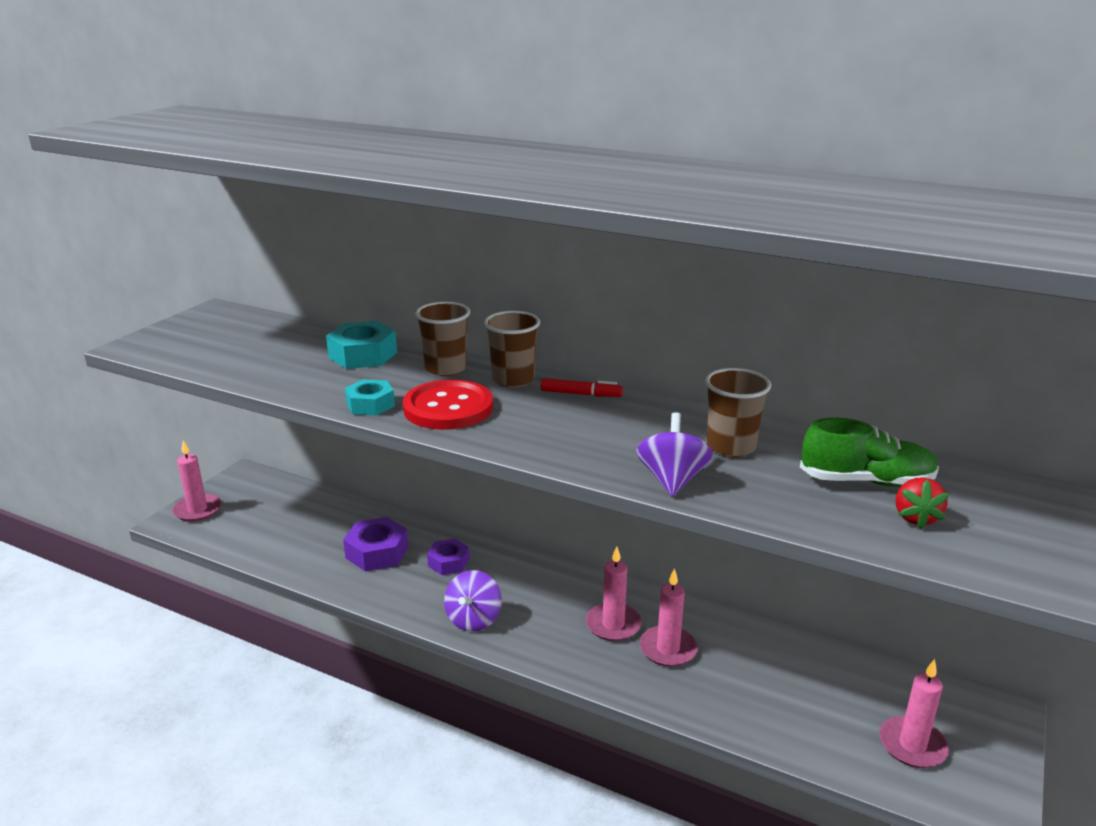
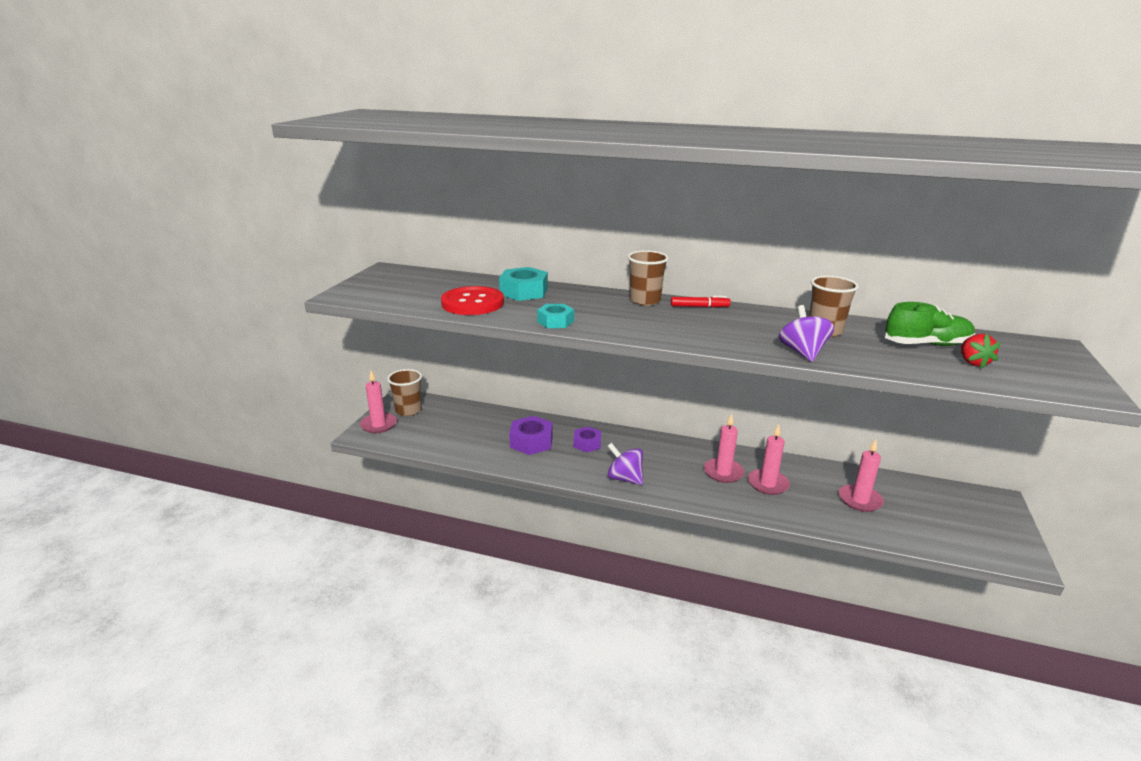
camera: 10 degrees left, 0 degrees up
(445, 369) = (591, 297): brown cup -> brown cup (408, 410)
(448, 408) = (613, 320): red button -> red button (472, 303)
(473, 619) = (624, 478): purple spinning top -> purple spinning top turned 120 degrees clockwise
(912, 745) = (953, 525): pink candle -> pink candle (860, 500)

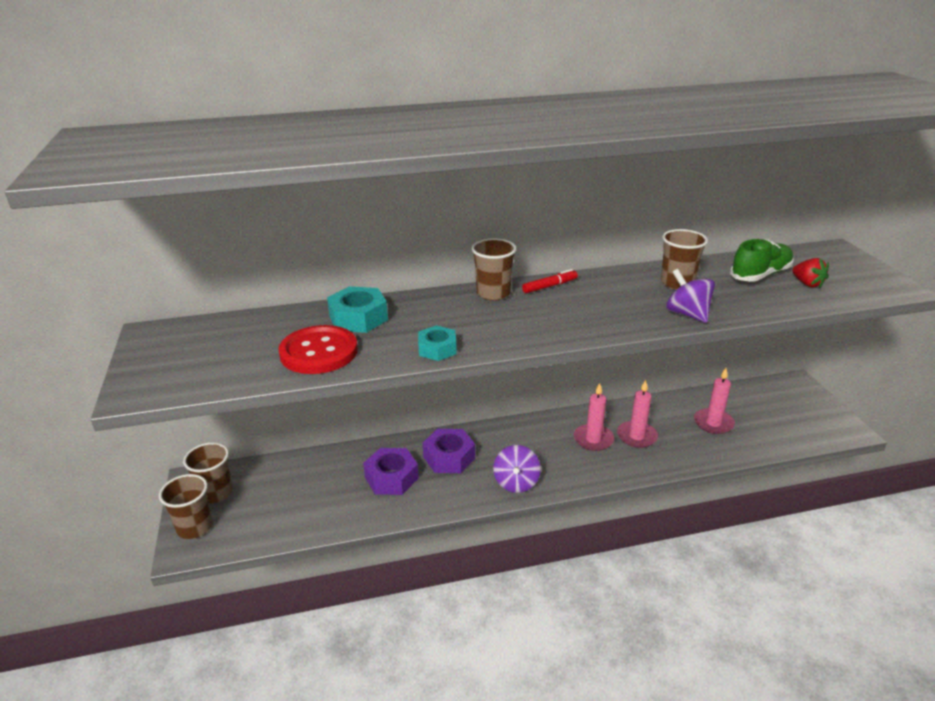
camera: 30 degrees left, 5 degrees up
(378, 425) = (194, 527): pink candle -> brown cup
(587, 443) = (449, 457): purple nut -> purple nut, size x1.52
(624, 478) = (516, 482): purple spinning top -> purple spinning top turned 90 degrees counterclockwise

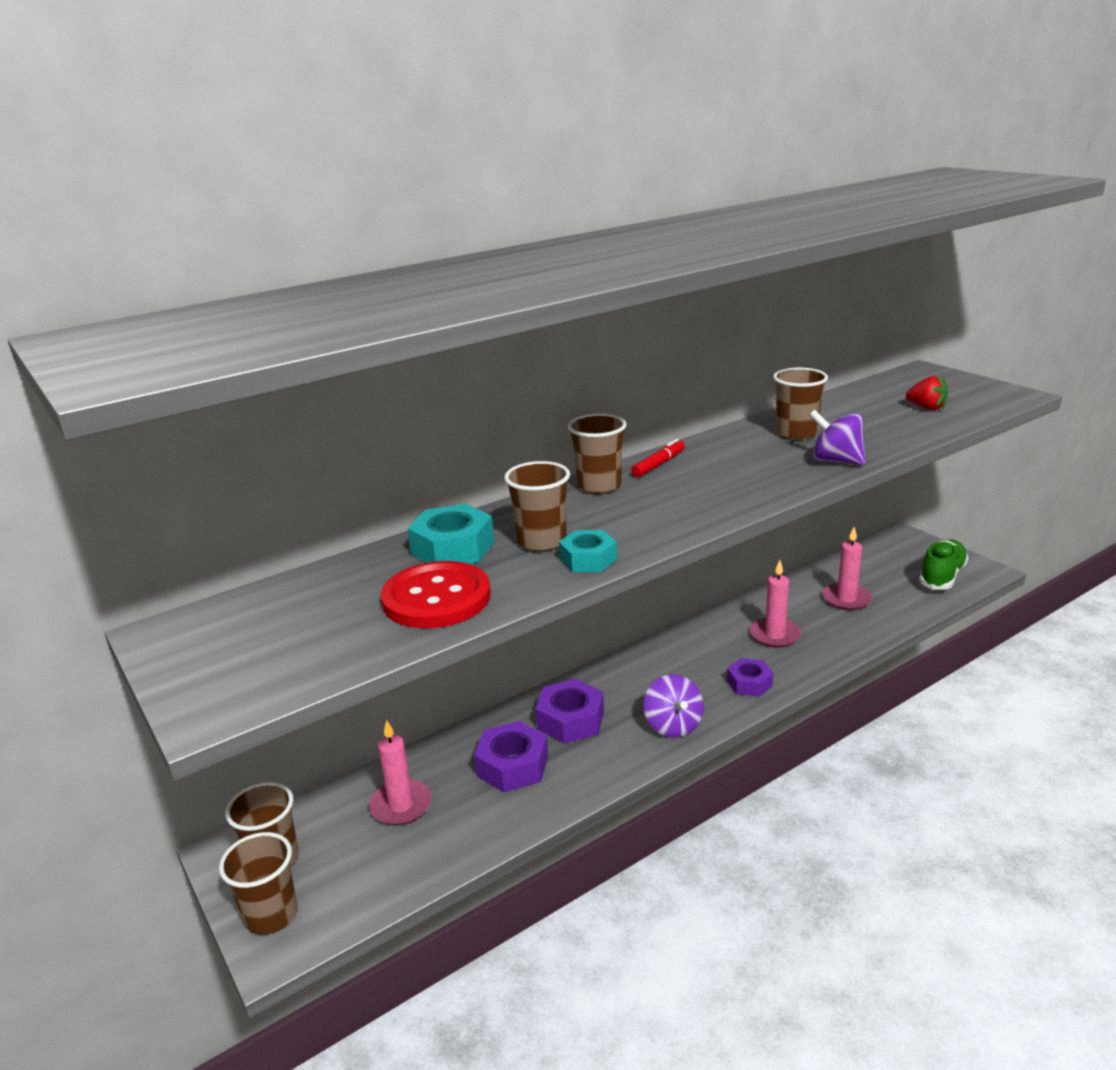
camera: 20 degrees left, 5 degrees down
(418, 327) = (541, 541): none -> brown cup
(592, 468) = (749, 683): none -> purple nut
(593, 439) = (729, 652): pink candle -> pink candle (401, 805)
(760, 275) = (873, 408): green shoe -> green shoe (942, 576)

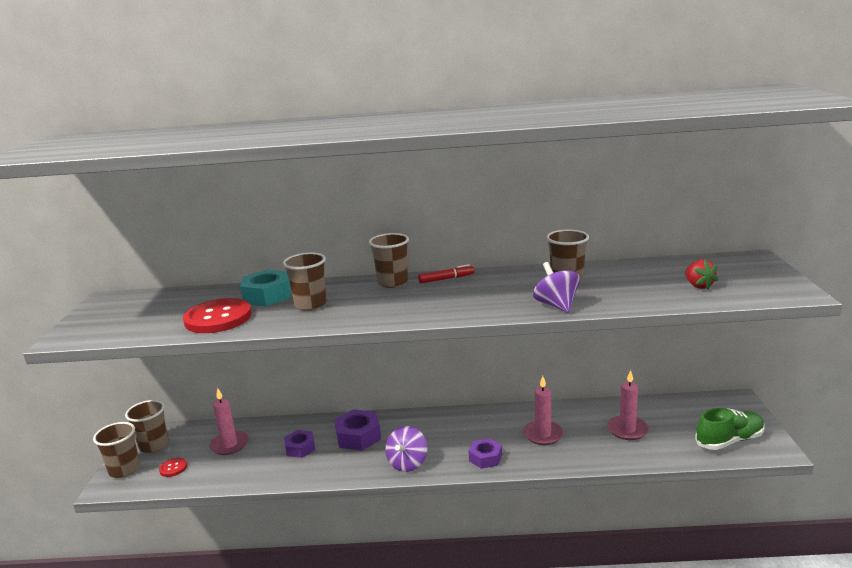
camera: 35 degrees right, 5 degrees down
(354, 874) = (173, 468): none -> red button
(512, 766) = (300, 448): purple nut -> purple nut, size x0.66
(588, 559) = (313, 321): turquoise nut -> none

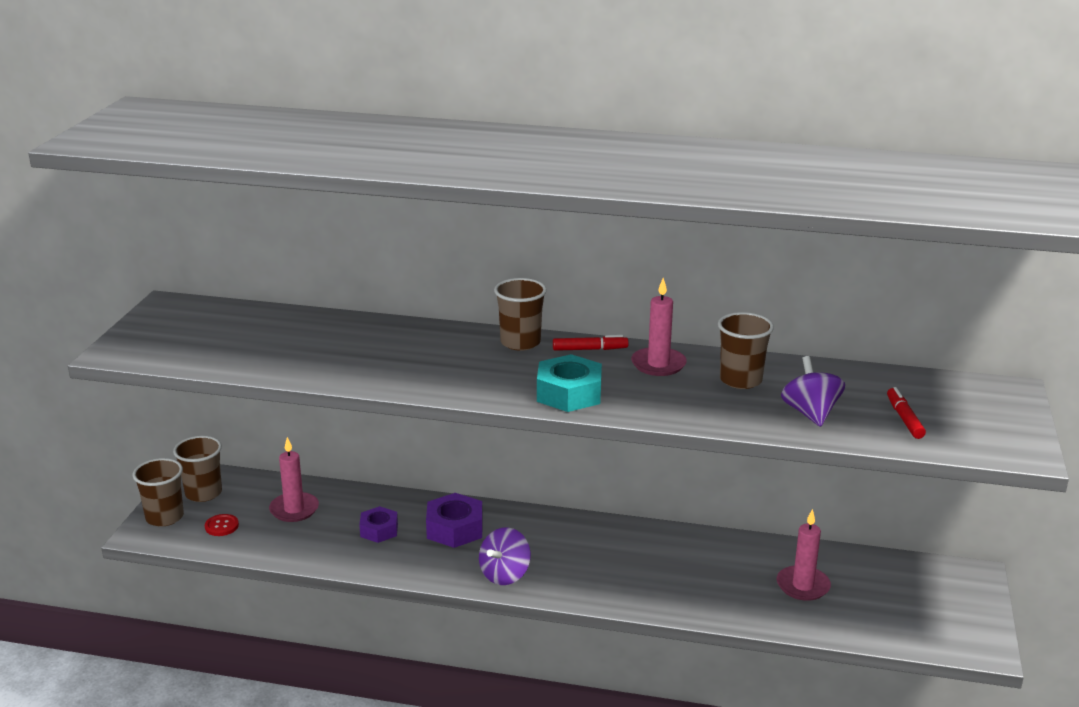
camera: 10 degrees right, 5 degrees up
(218, 318) = (294, 357): red button -> none
(267, 296) = (361, 335): turquoise nut -> turquoise nut (569, 393)
(310, 304) = (408, 357): brown cup -> none
(485, 458) = (604, 586): purple nut -> none
(543, 434) = (689, 571): pink candle -> pink candle (658, 364)
(556, 305) = (707, 414): purple spinning top -> purple spinning top (810, 413)
(698, 286) = (904, 418): red strawberry -> red marker
(729, 440) = (930, 625): green shoe -> none

